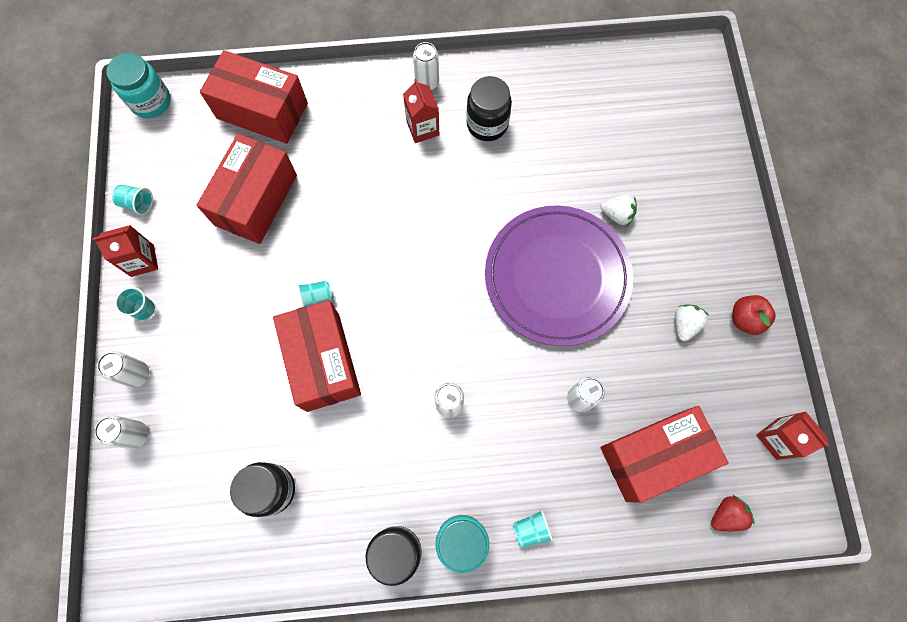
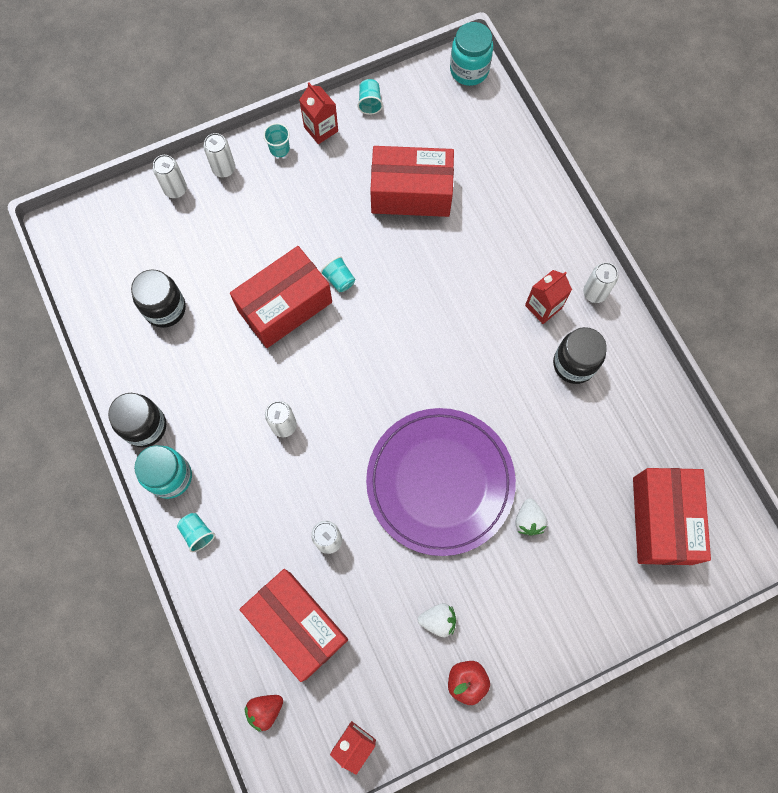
camera: 70 degrees right, 0 degrees up
(262, 111) = (500, 162): red box -> red box (662, 520)
(726, 515) = (265, 710): red strawberry -> red strawberry turned 105 degrees clockwise

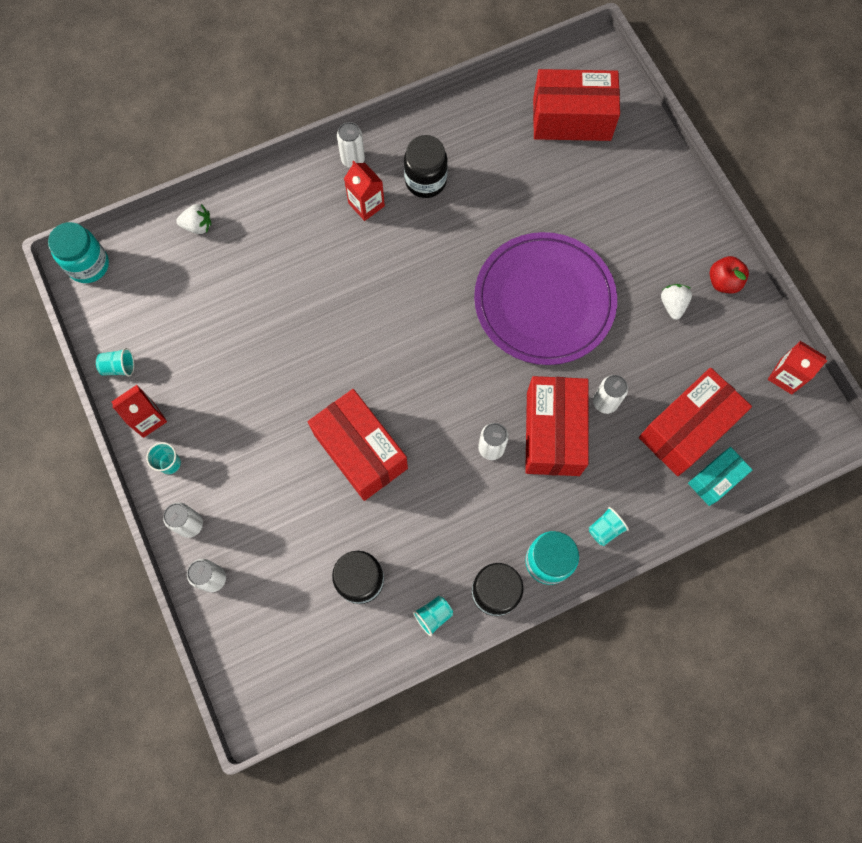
camera: 90 degrees left, 0 degrees up
(242, 651) = (715, 479): none -> turquoise box
(265, 710) = (766, 456): red strawberry -> none
(339, 279) = (331, 396): turquoise cup -> turquoise cup (433, 615)
(411, 193) = (234, 325): red box -> red box (553, 433)
(528, 520) = (577, 226): white strawberry -> white strawberry (198, 226)

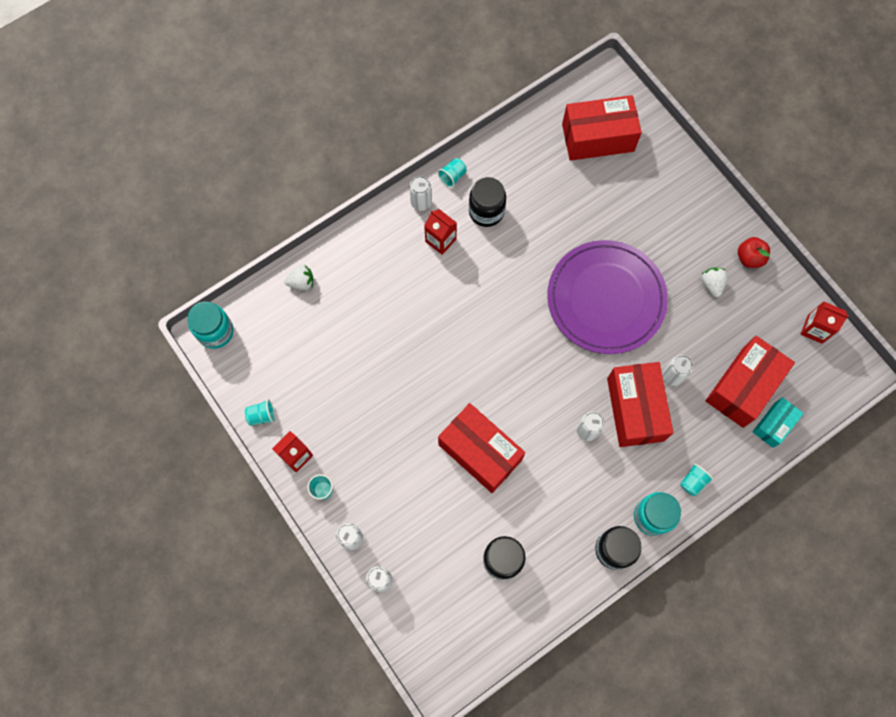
camera: 10 degrees left, 0 degrees up
(433, 615) = (568, 578): turquoise cup -> turquoise cup (452, 176)

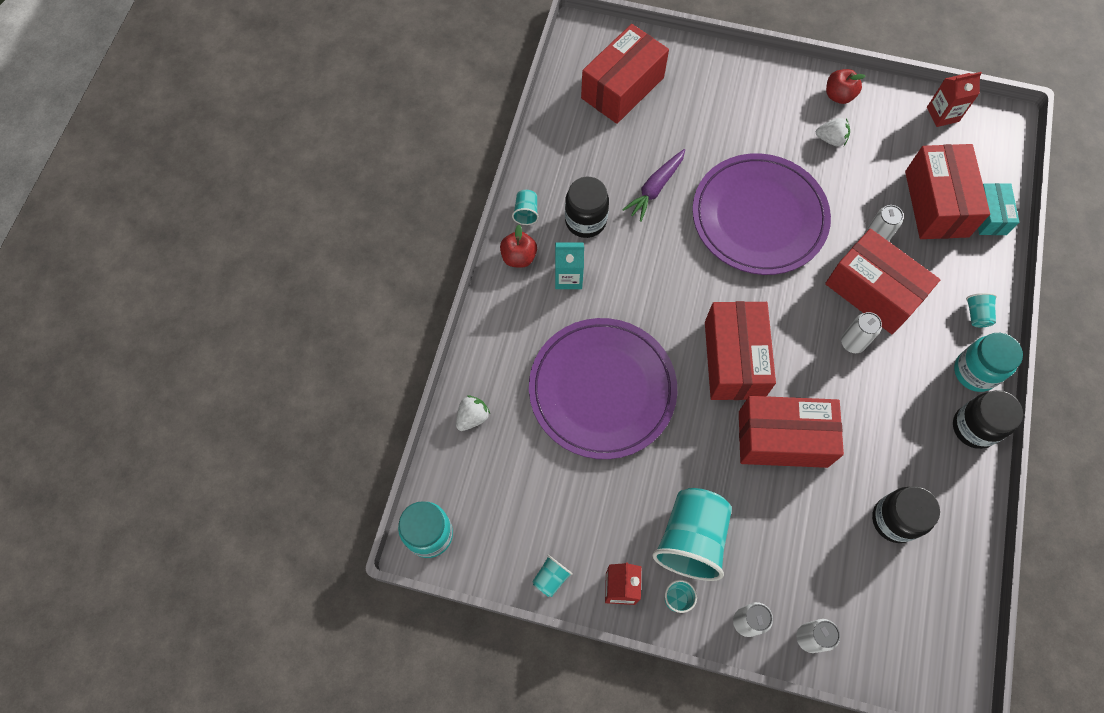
camera: 40 degrees left, 5 degrees down
(364, 463) = (691, 539): none -> turquoise cup
(395, 329) = (602, 390): none -> purple plate
(421, 202) = (519, 257): white can -> red apple
(440, 240) = (568, 277): red carton -> turquoise carton
(497, 378) = (734, 360): none -> red box
(553, 225) = (655, 188): none -> purple carrot
(711, 284) = (831, 139): white strawberry -> white strawberry turned 150 degrees clockwise

